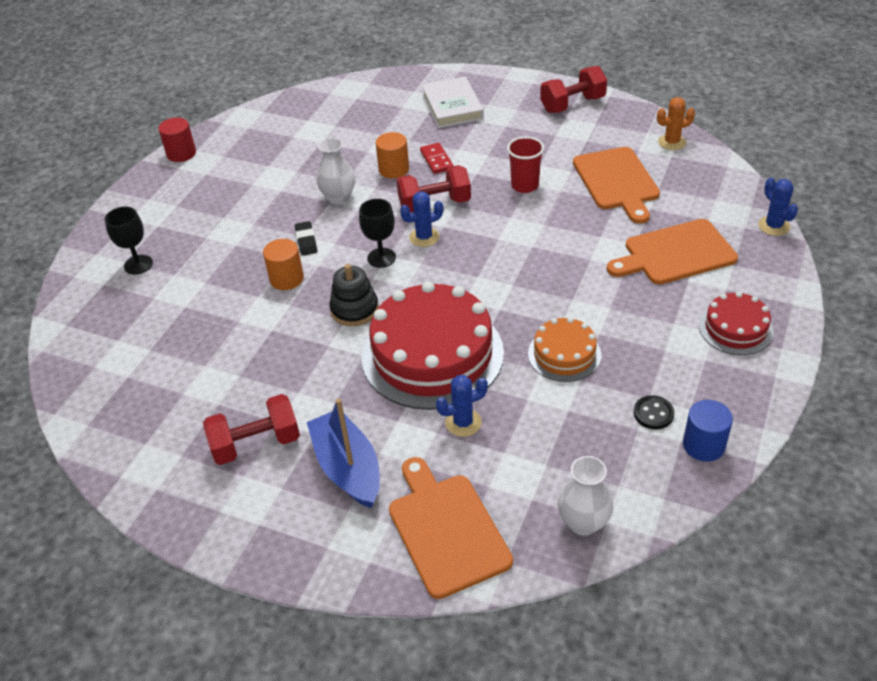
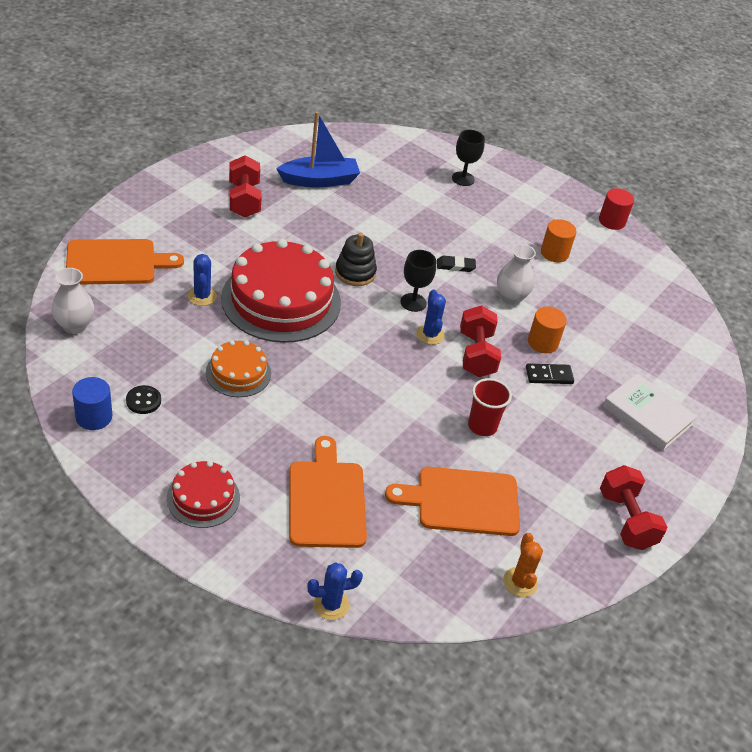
camera: 95 degrees right, 0 degrees up
(286, 279) = (410, 246): orange cylinder -> orange cylinder (554, 253)
(348, 468) = (197, 233): blue boat -> blue boat (319, 180)
(436, 160) = (549, 375): red domino -> black domino
(452, 106) = (647, 416): white book -> white book turned 45 degrees clockwise

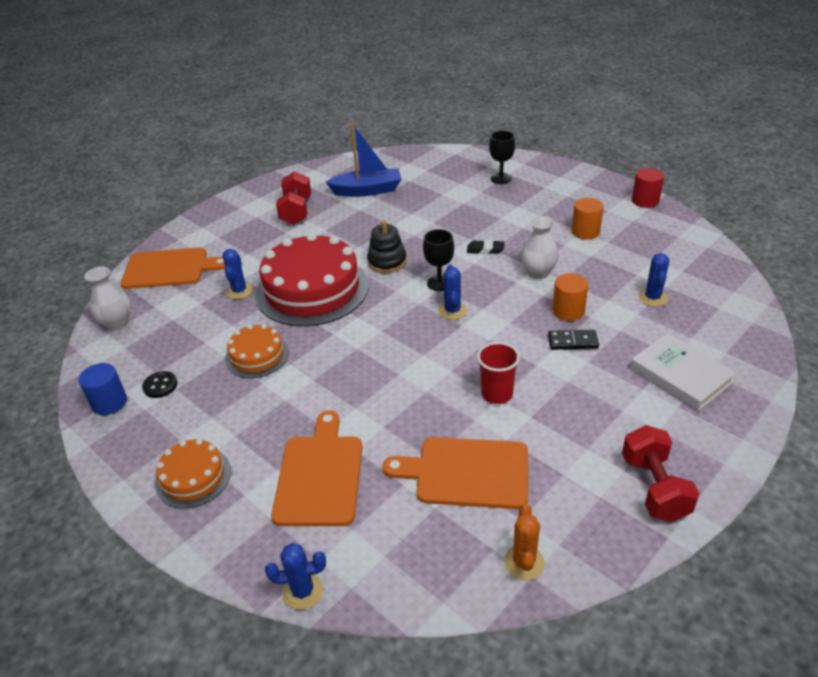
camera: 15 degrees right, 5 degrees down
(203, 498) = (193, 477): red cake -> orange cake
(476, 354) = (498, 326): red dumbbell -> none
(621, 333) = (652, 298): none -> blue cactus

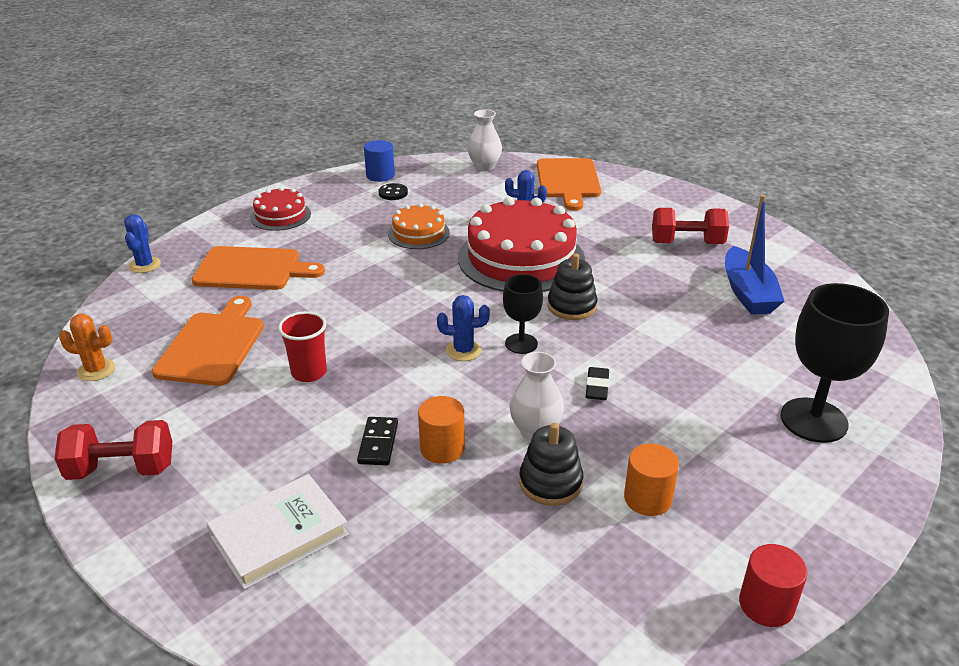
camera: 90 degrees right, 5 degrees down
(193, 477) = (280, 215): orange cake -> red cake
(501, 178) = (813, 420): black goblet -> black goblet, size x1.77
(585, 265) = (550, 483): none -> black stacking toy
(652, 298) = (455, 545): blue cactus -> none

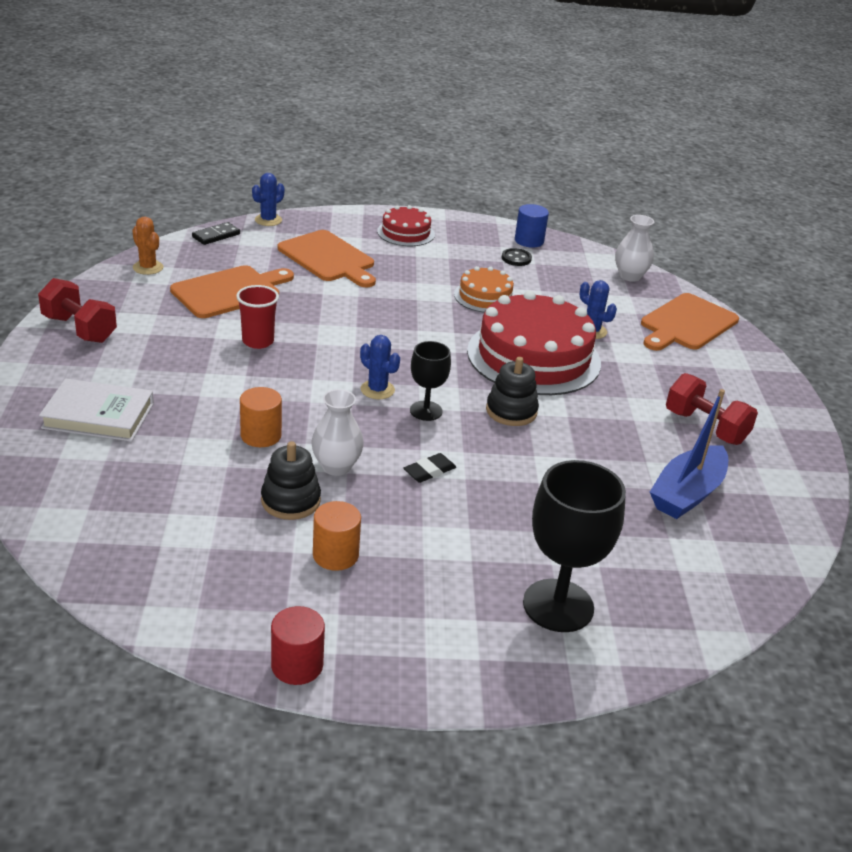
camera: 40 degrees right, 0 degrees up
(378, 443) = (229, 407): black domino -> black domino (216, 236)

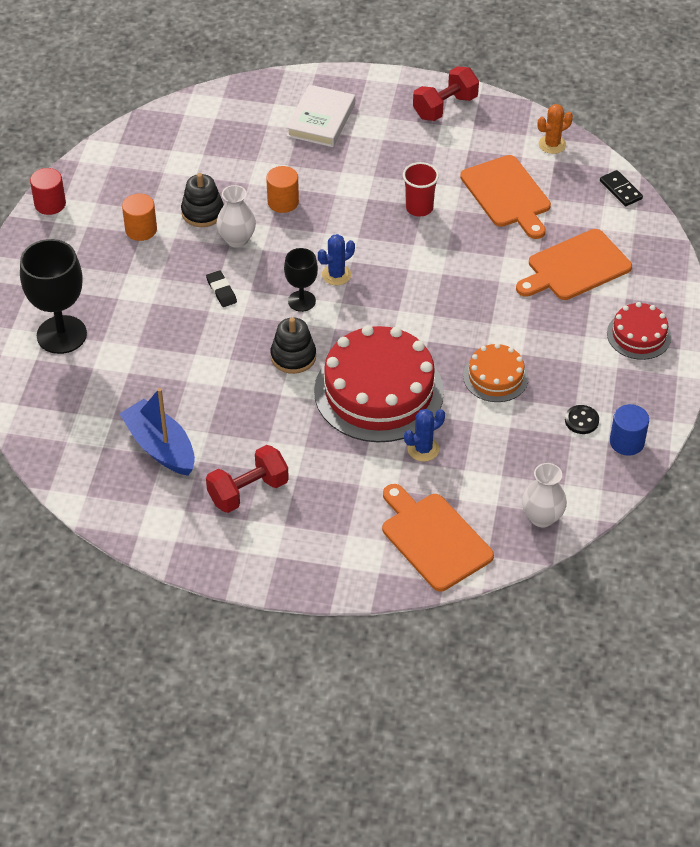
camera: 105 degrees right, 15 degrees up
(268, 220) = (659, 229): blue cactus -> none

